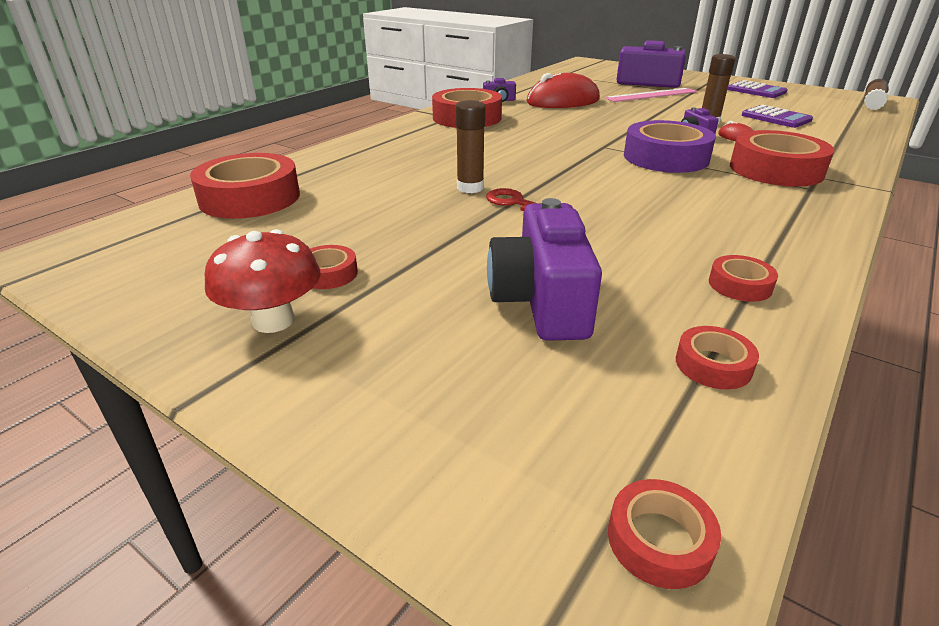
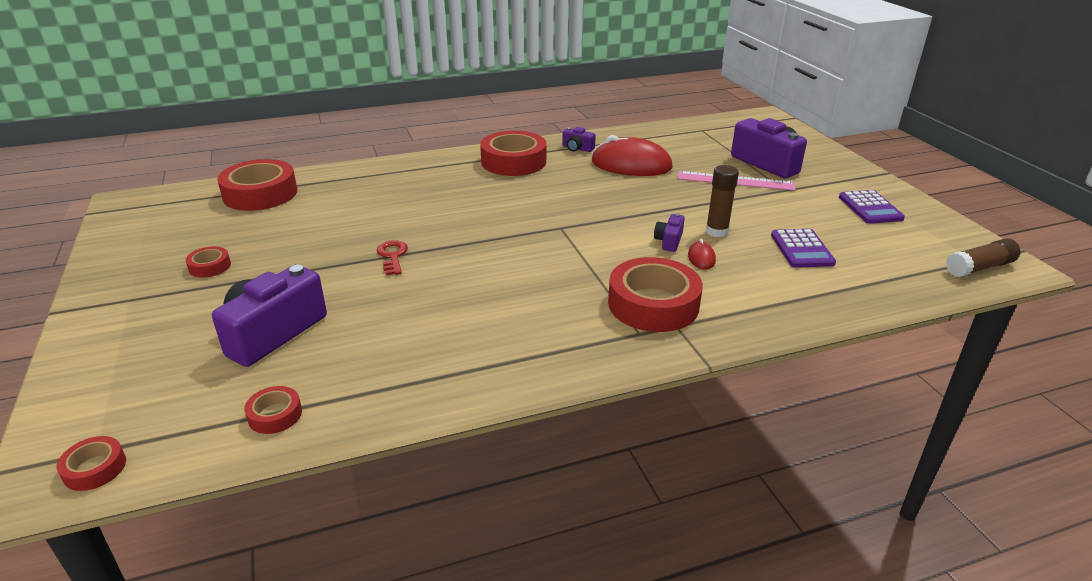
camera: 35 degrees right, 0 degrees up
(273, 321) = (144, 285): red mushroom -> none
(470, 188) = (390, 232): brown glue stick -> none
(665, 157) = (586, 257): purple tape -> none
(740, 285) = (397, 380): red tape -> none

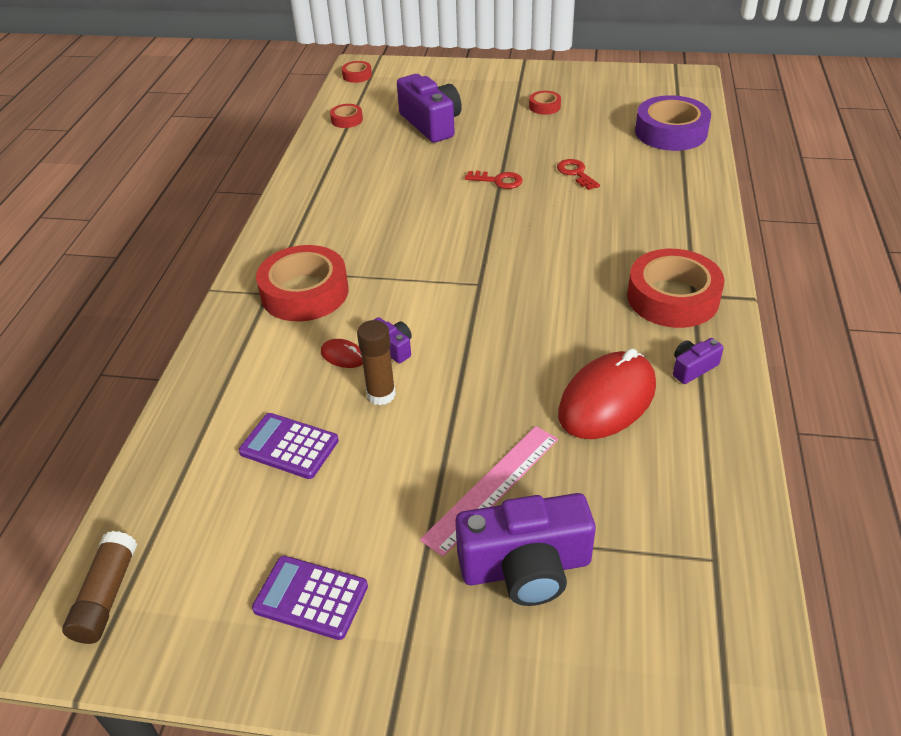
camera: 120 degrees right, 10 degrees up
(260, 194) = (671, 132): red tape -> purple tape
(359, 222) = (576, 173): none -> red key

